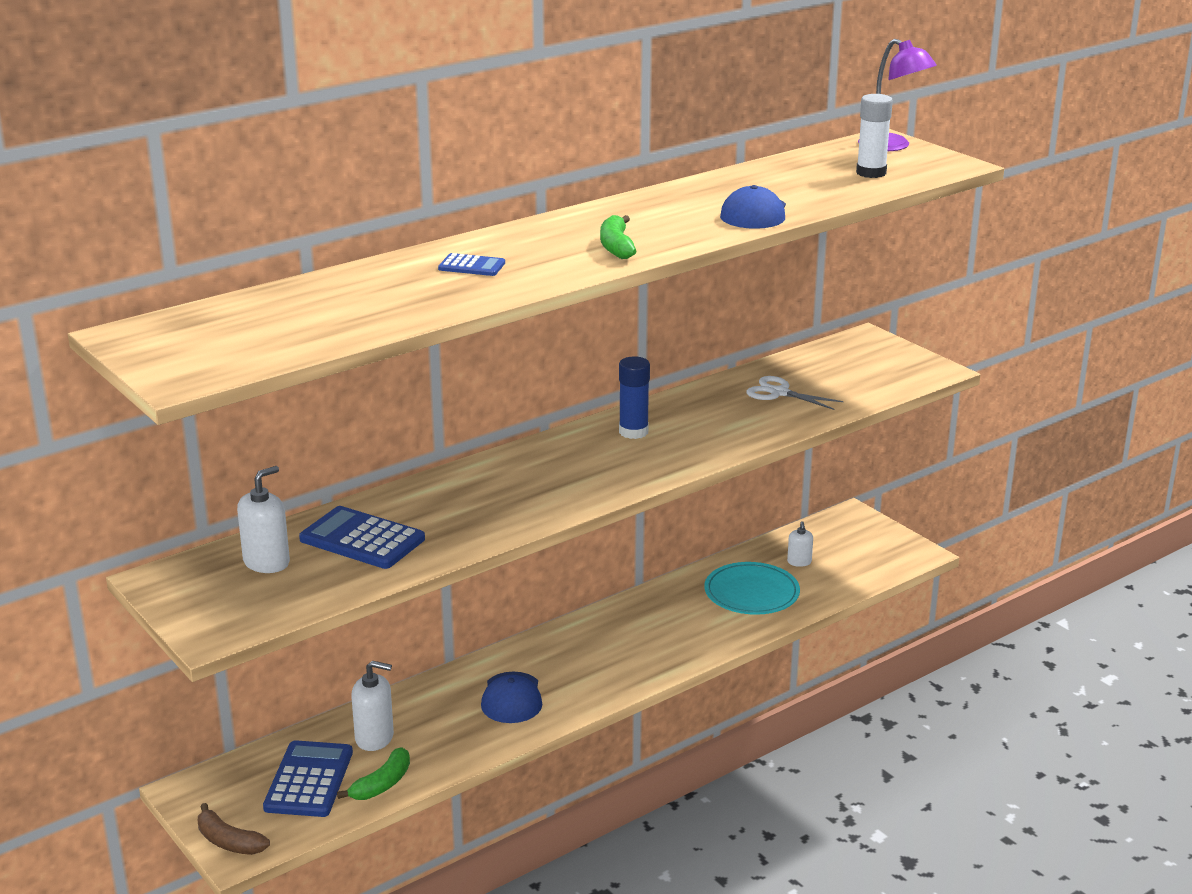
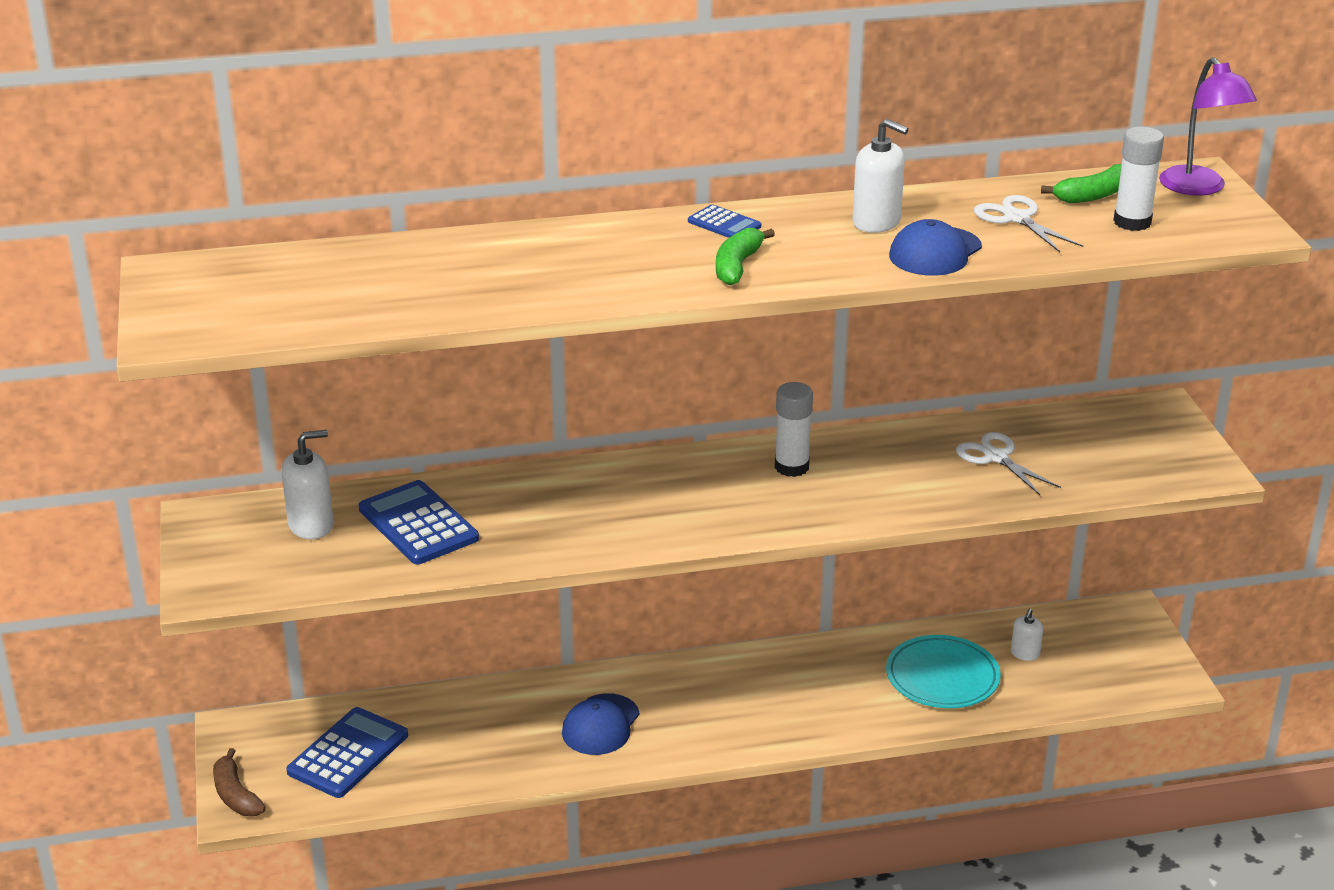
camera: 25 degrees right, 5 degrees up
(374, 738) = (438, 727): white soap dispenser -> white soap dispenser (876, 222)
(382, 784) = (412, 781): green banana -> green banana (1093, 195)
(471, 266) = (563, 259): blue calculator -> blue calculator (724, 224)
(633, 432) = (791, 467): blue glue stick -> white glue stick
(788, 183) = (1017, 218): none -> white scissors

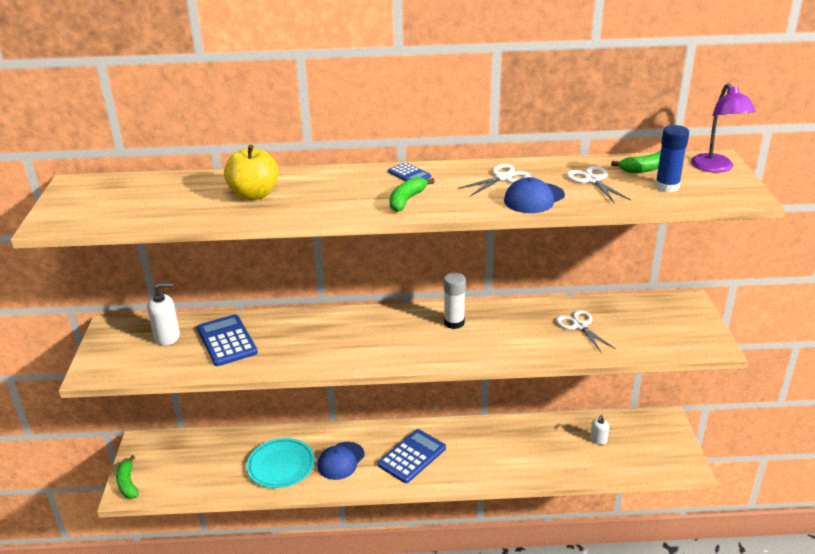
camera: 10 degrees right, 0 degrees up
(235, 795) = (128, 483): brown banana -> green banana
(348, 754) = (196, 464): blue calculator -> blue calculator (412, 456)
(485, 271) = (254, 194): none -> yellow apple
(876, 222) = (503, 178): white soap dispenser -> white scissors
(942, 677) = (546, 450): turquoise plate -> turquoise plate (281, 465)
(1132, 222) = (667, 186): white glue stick -> blue glue stick

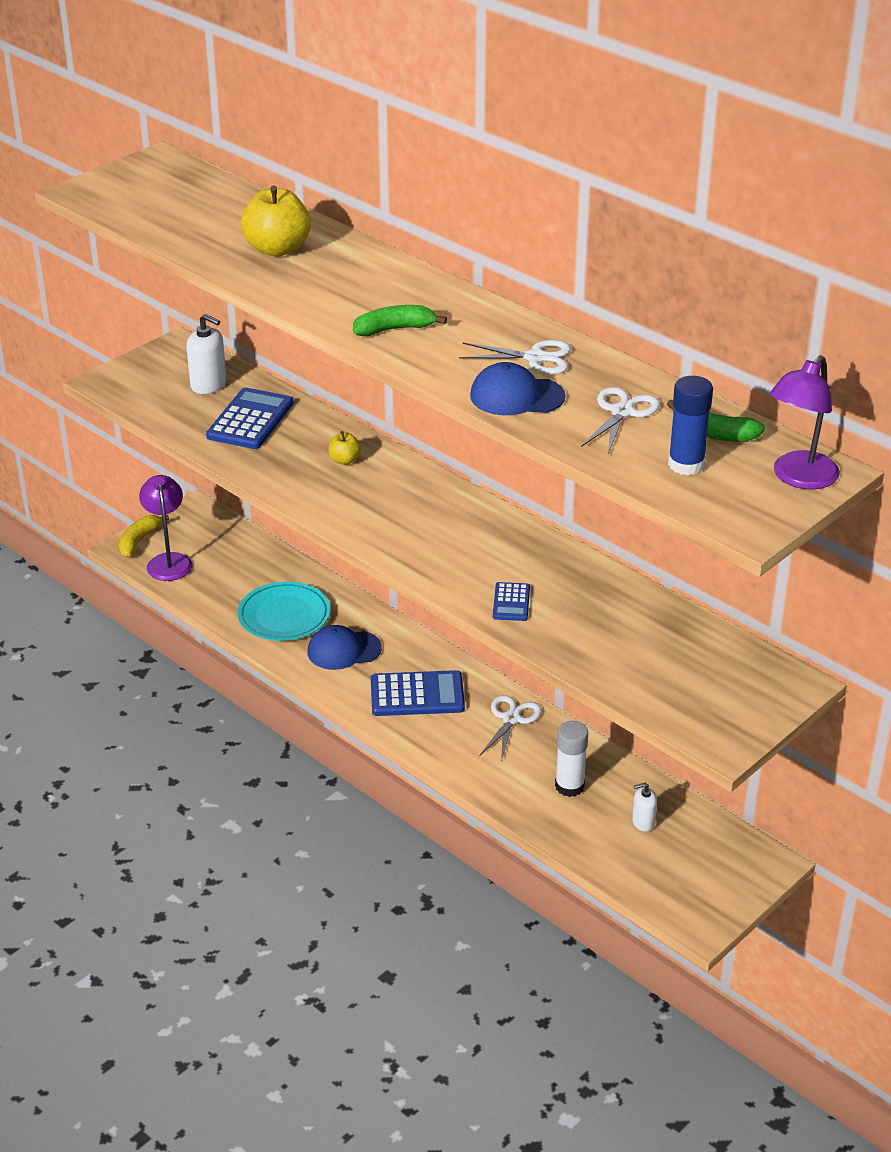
camera: 45 degrees right, 5 degrees up
(128, 483) = (139, 541): green banana -> yellow banana
(165, 482) = (168, 561): none -> purple lamp
(318, 330) = (344, 460): none -> yellow apple
(409, 174) = (453, 303): blue calculator -> blue calculator (511, 602)
(454, 322) = (485, 535): white glue stick -> white glue stick (569, 786)
(579, 326) = (611, 623): white scissors -> white scissors (511, 719)

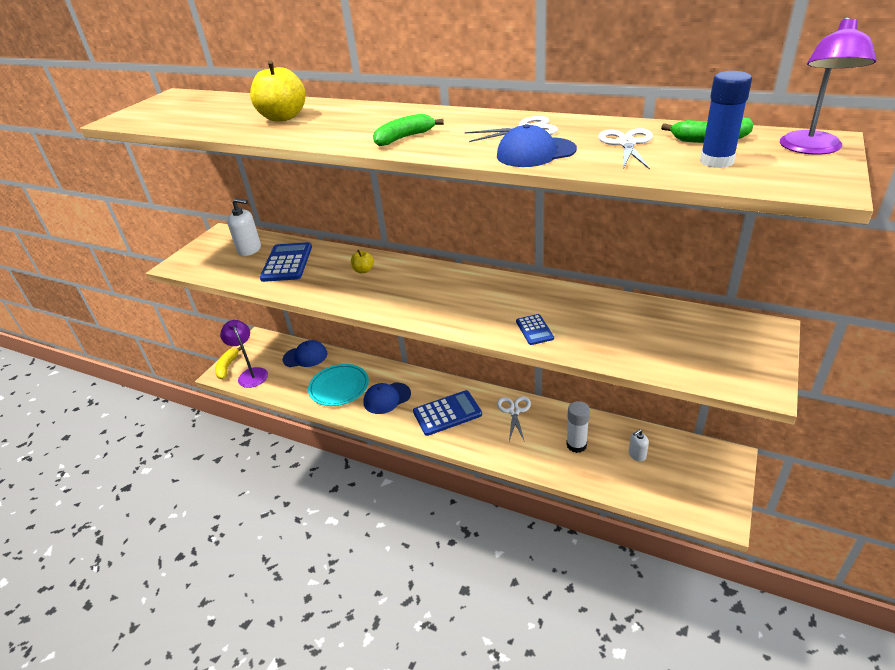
camera: 15 degrees left, 0 degrees up
(254, 557) = (305, 356): none -> blue cap

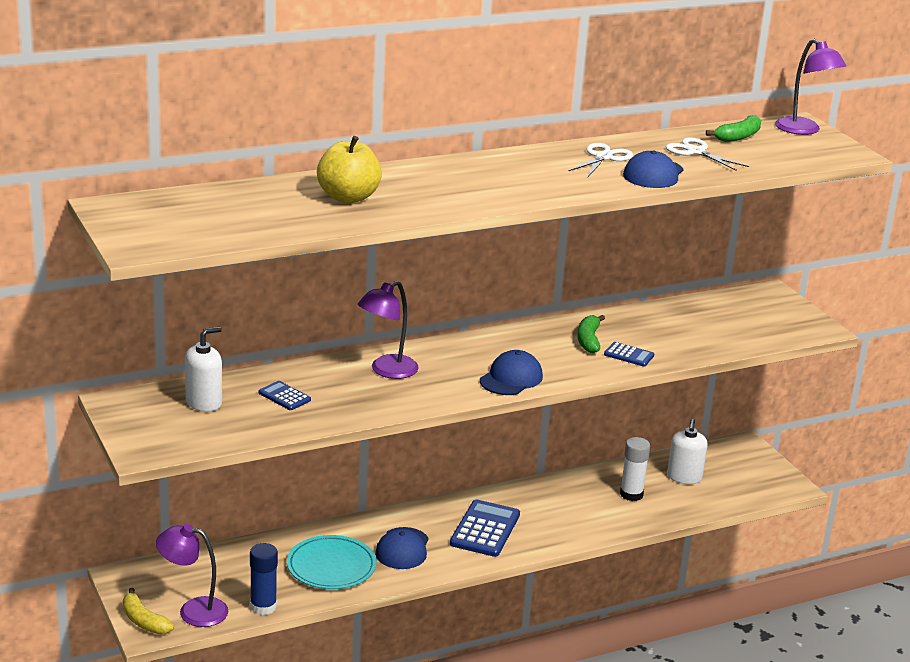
camera: 55 degrees left, 10 degrees down
(287, 263) = (284, 396): blue calculator -> blue calculator, size x0.53
(305, 356) = (230, 561): blue cap -> blue cap (511, 378)
(363, 270) = (387, 371): yellow apple -> purple lamp
(404, 138) = (524, 187): green banana -> green banana (589, 340)
(514, 411) = (542, 496): white scissors -> none
(637, 455) = (684, 477): white soap dispenser -> white soap dispenser, size x1.65
(716, 161) = (772, 151): blue glue stick -> blue glue stick (263, 607)

